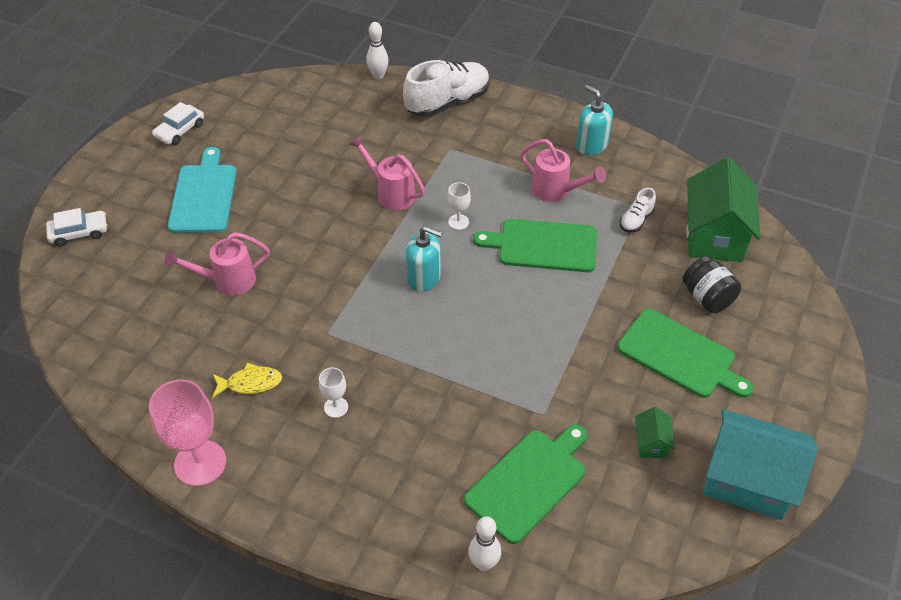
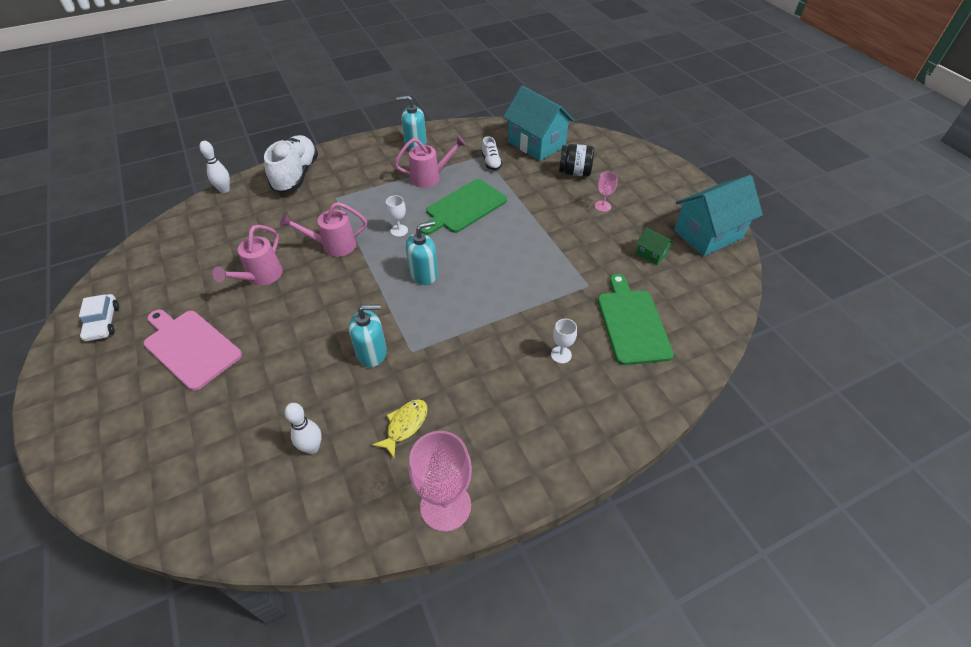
camera: 50 degrees left, 0 degrees up
(79, 233) = (106, 458): white car -> none
(204, 195) = (190, 347): turquoise cutting board -> pink cutting board
(228, 281) = (293, 382): pink watering can -> pink watering can (261, 277)
(302, 308) = (372, 352): none -> turquoise soap dispenser
(336, 407) = (480, 386): white goblet -> white goblet (561, 355)
(484, 563) = (675, 383): white bowling pin -> white bowling pin (312, 447)
(680, 355) = (602, 206): green cutting board -> pink goblet
(714, 236) = (536, 144): green house -> turquoise house

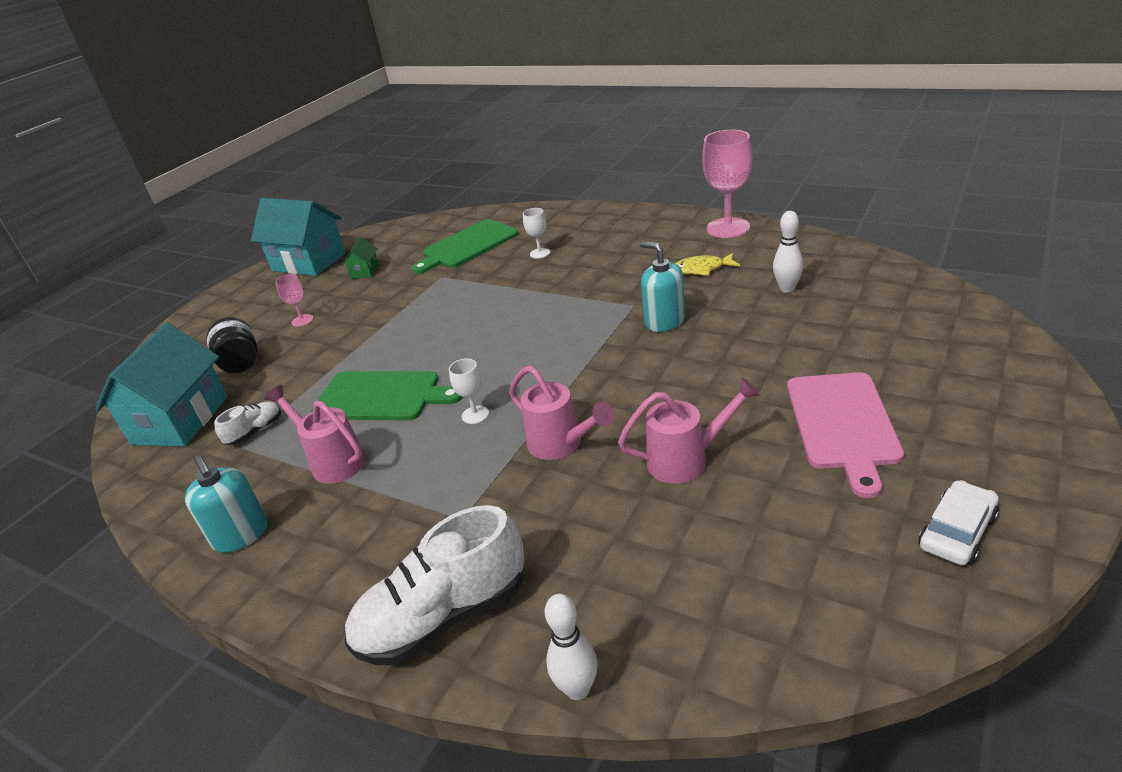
camera: 120 degrees left, 15 degrees down
(424, 274) = (528, 356): turquoise soap dispenser -> none

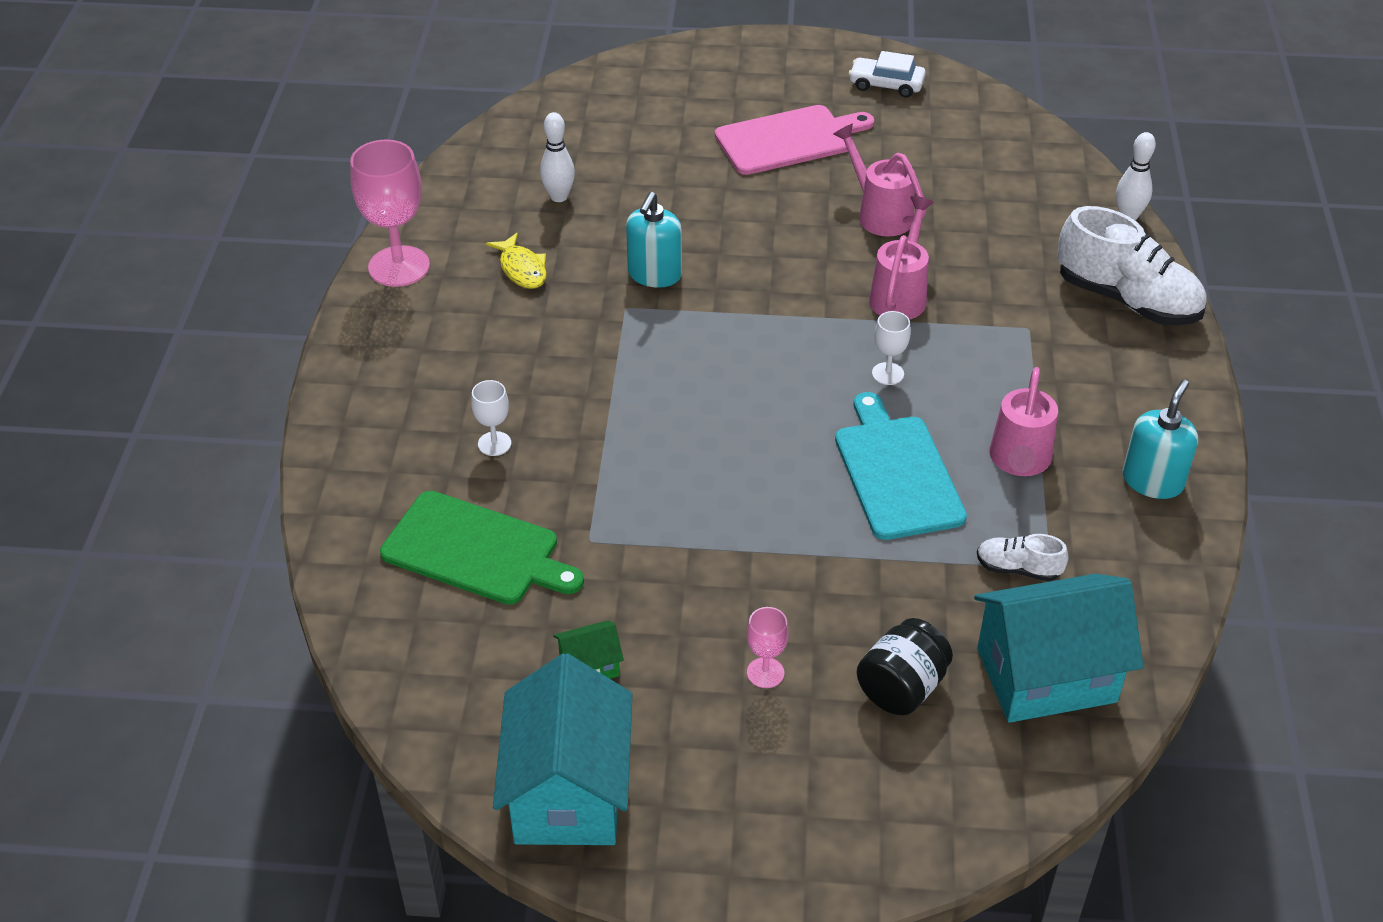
camera: 120 degrees left, 10 degrees up
(381, 396) = (896, 472): green cutting board -> turquoise cutting board

